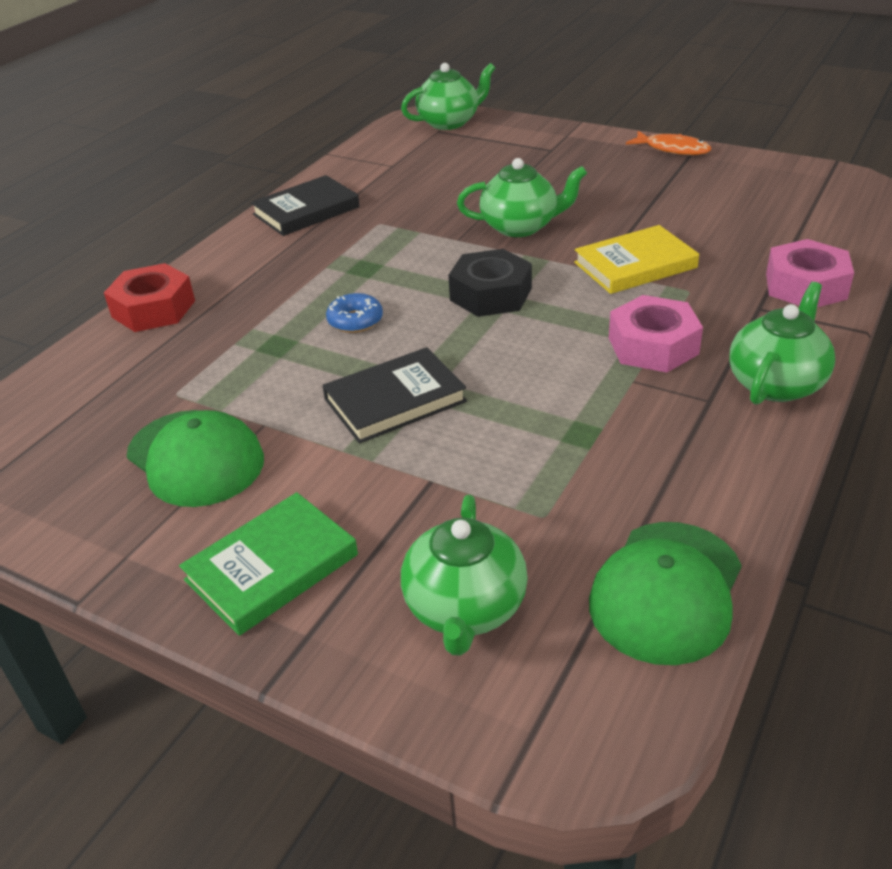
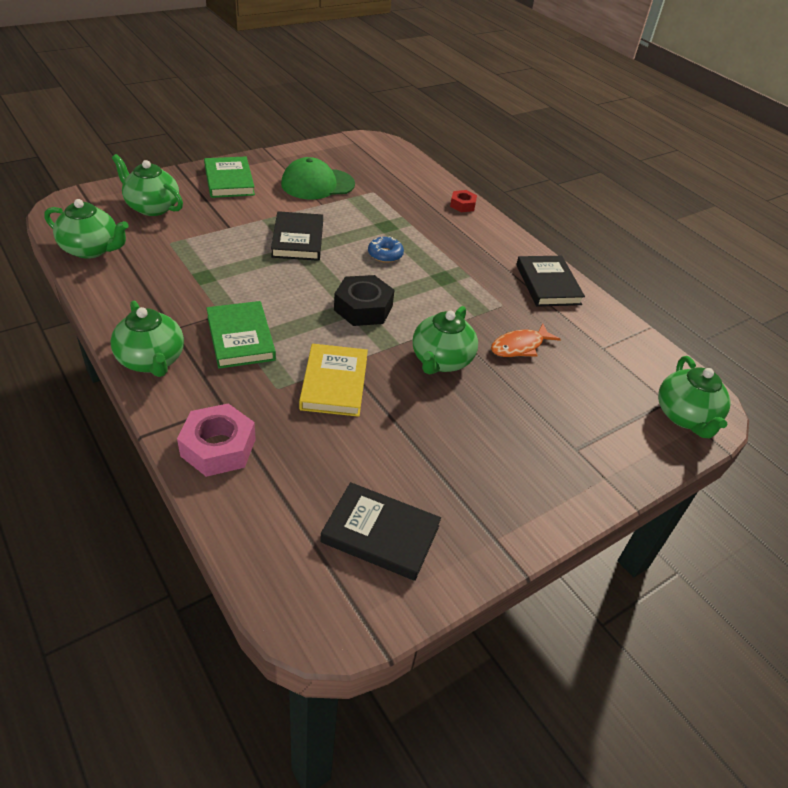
camera: 110 degrees right, 5 degrees up
(153, 309) = (462, 205): red nut -> red nut, size x0.57
(653, 346) = (240, 338): pink nut -> green book
(666, 591) = (91, 249): green cap -> green teapot
(673, 149) = (517, 534): orange fish -> orange fish (519, 346)
(758, 190) = (380, 534): none -> black book

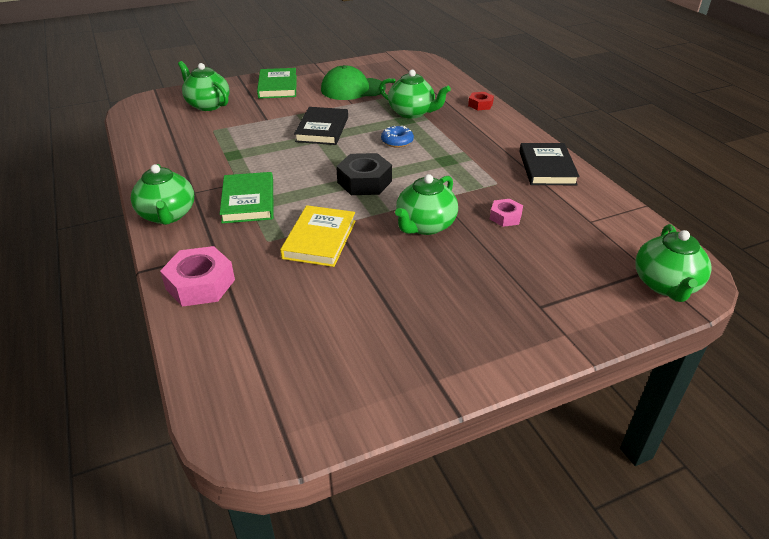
camera: 15 degrees right, 5 degrees down
(91, 249) = (148, 134): green teapot -> green teapot (412, 113)
(380, 534) = (324, 365): black book -> none
(519, 346) = (505, 217): orange fish -> pink nut

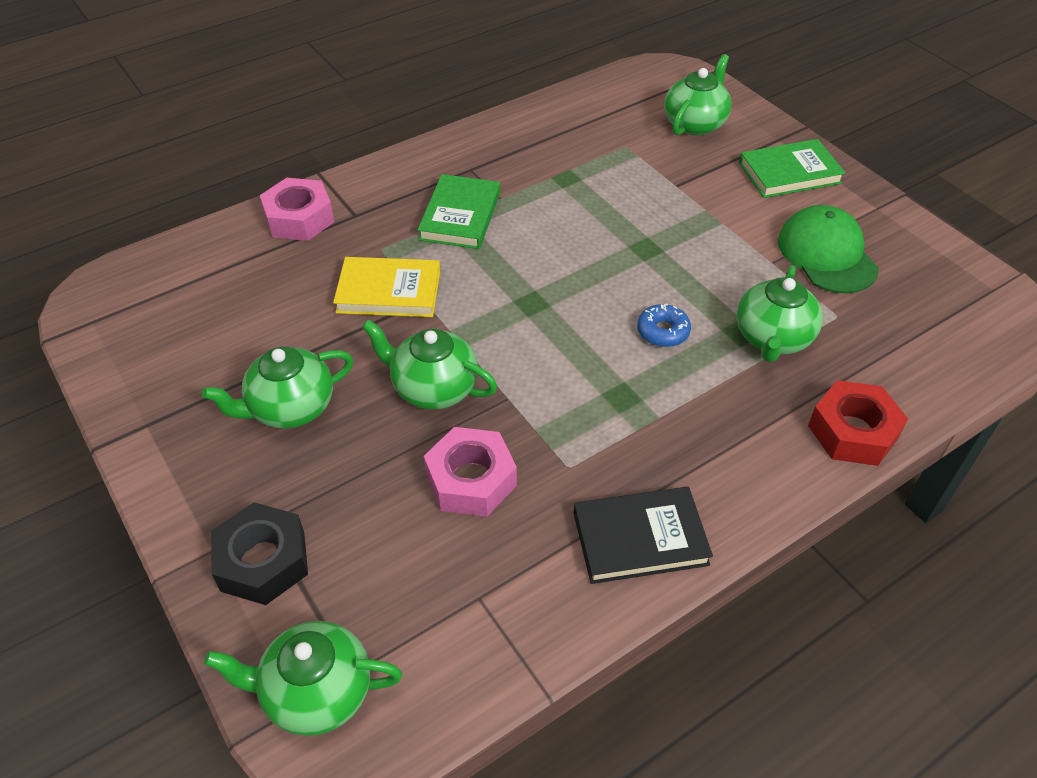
camera: 80 degrees right, 10 degrees up
(167, 215) = (419, 163): green teapot -> green teapot (290, 408)
(248, 201) = (460, 216): green book -> green book turned 60 degrees counterclockwise
(322, 129) = (669, 245): black book -> none
(364, 182) = (532, 312): black nut -> black nut (263, 561)
(480, 105) = (853, 431): red nut -> red nut, size x1.75
(505, 217) = (471, 480): pink nut -> pink nut, size x1.75

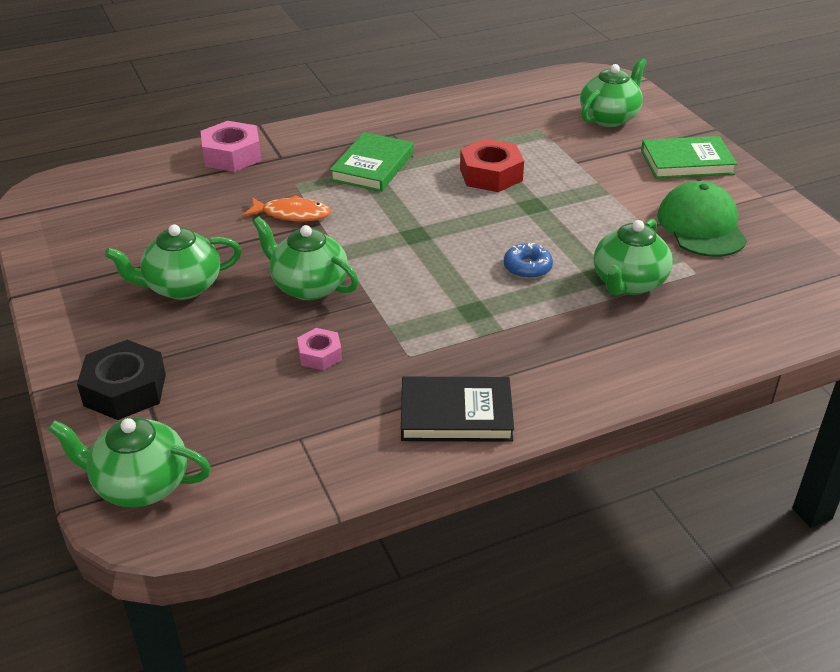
camera: 10 degrees right, 10 degrees down
(389, 291) = (292, 214): yellow book -> orange fish
(471, 480) = (320, 355): pink nut -> pink nut, size x0.57
(853, 431) = (680, 360): red nut -> red nut (491, 175)

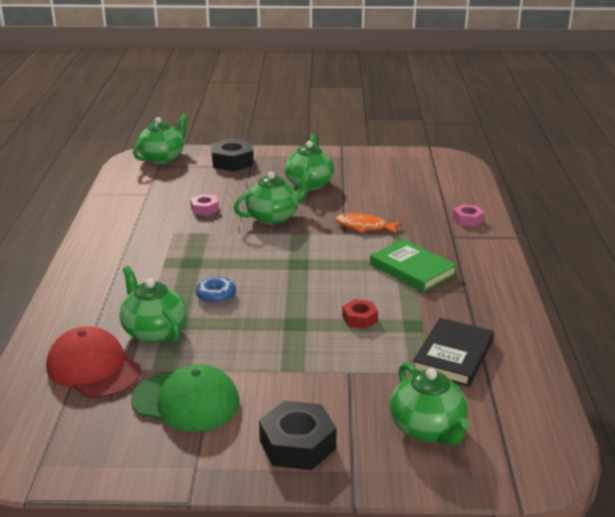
camera: 115 degrees right, 10 degrees down
(232, 155) = (467, 220): pink nut -> pink nut, size x0.57
(292, 214) = (364, 227): orange fish -> orange fish turned 75 degrees clockwise
(456, 414) = (111, 234): black book -> black book (453, 356)
(491, 175) = (359, 319): red nut -> red nut, size x0.57
(686, 162) = (297, 444): green book -> black nut
(721, 296) = (93, 368): none -> red cap

